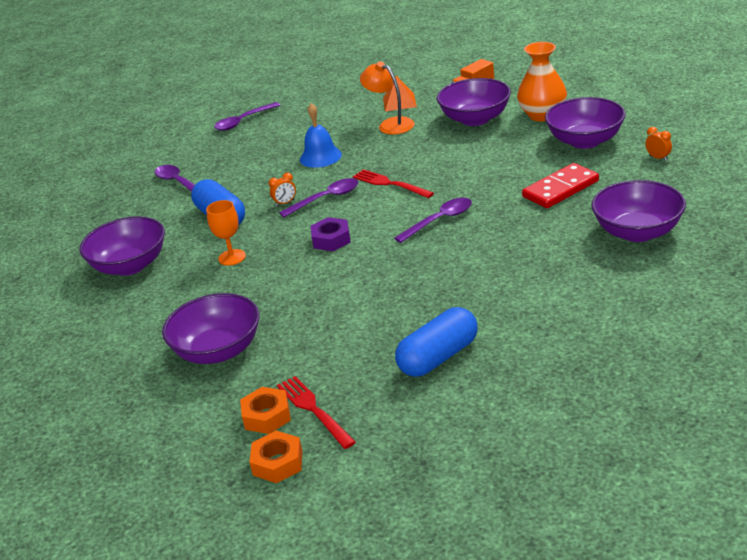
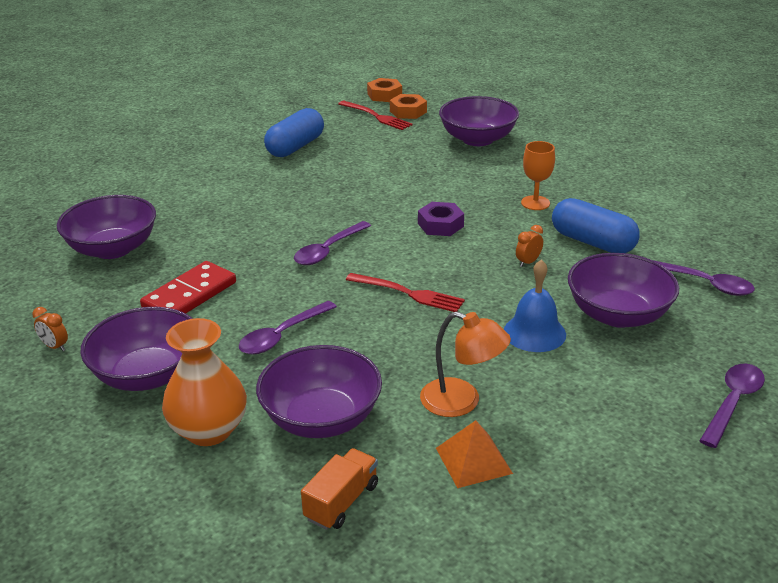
camera: 160 degrees right, 0 degrees up
(130, 265) = (637, 190): purple bowl -> purple bowl (618, 314)
(326, 199) = (480, 270): purple spoon -> purple spoon (282, 335)

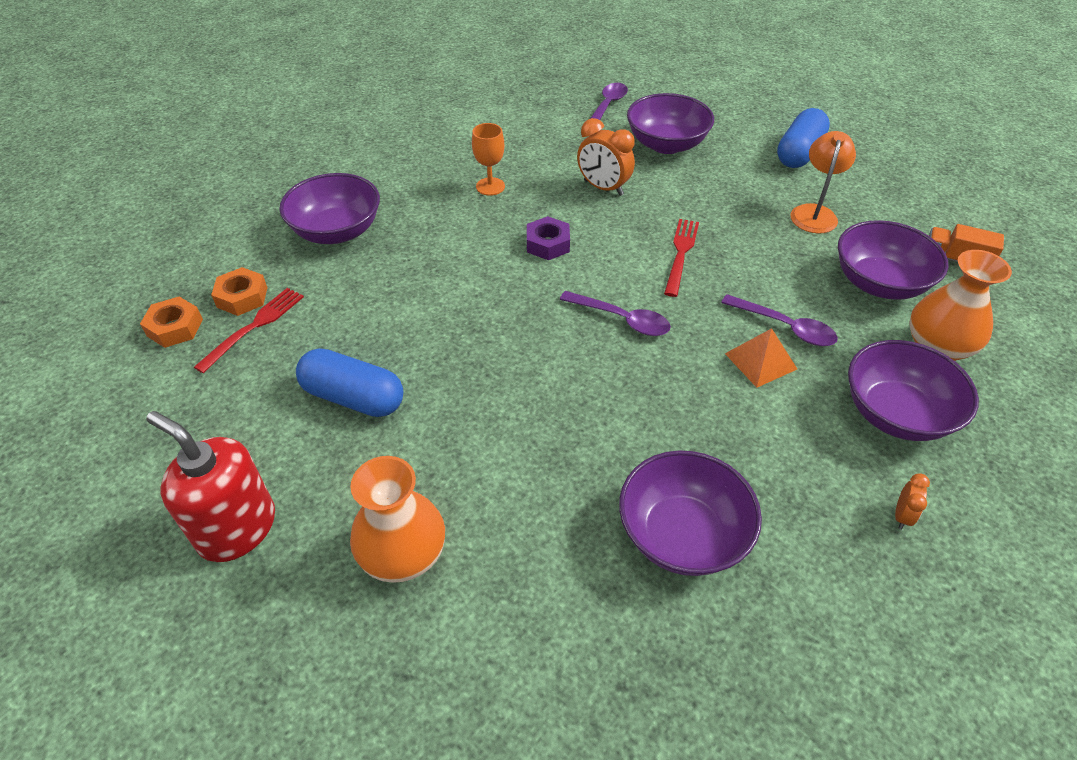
camera: 100 degrees left, 15 degrees up
(166, 161) = (403, 555): none -> orange vase
(190, 295) = (751, 417): red domino -> none
(216, 119) = (237, 528): none -> red soap dispenser
(473, 460) = (872, 204): orange pyramid -> orange pyramid (760, 361)
(528, 262) = (603, 188): orange clock -> orange clock, size x1.94
(534, 333) = (709, 182): blue bell -> none
(592, 242) = (558, 155): blue capsule -> blue capsule (799, 153)
(732, 403) = (748, 105): purple spoon -> none

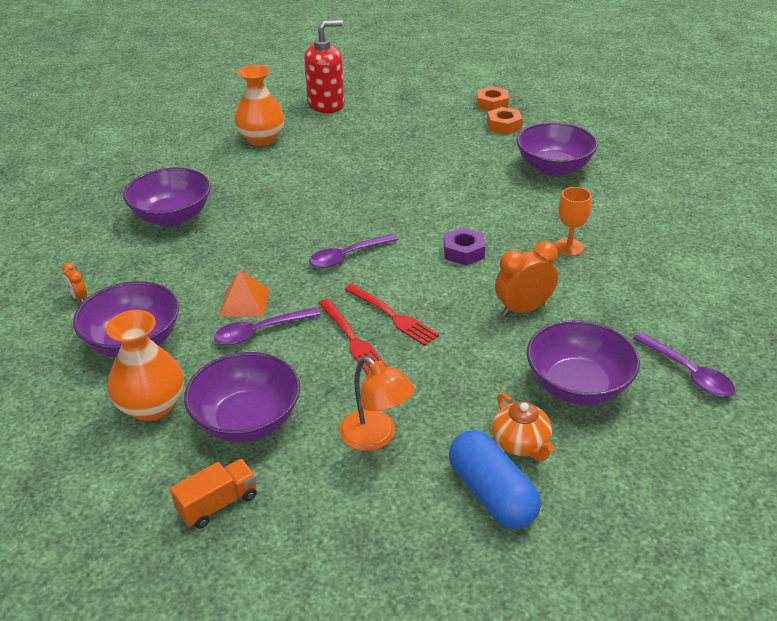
camera: 120 degrees right, 10 degrees down
(254, 326) = (471, 126): red fork -> red fork (352, 339)
(353, 397) = (379, 145): blue capsule -> none
(746, 153) = (521, 444): none -> orange teapot

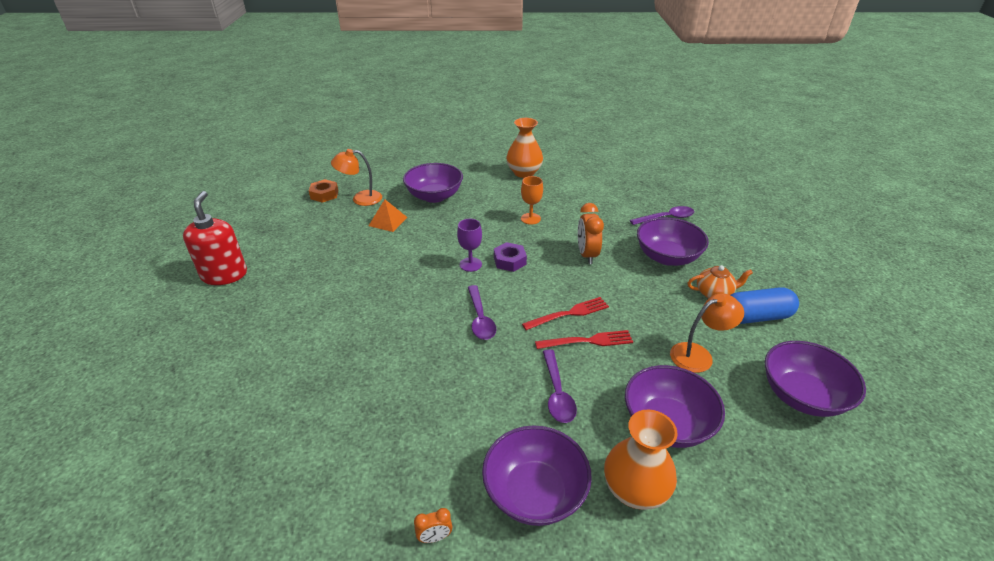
camera: 70 degrees left, 0 degrees up
(172, 216) = (331, 427): purple bowl -> purple bowl (802, 396)
(218, 504) = (759, 460): orange truck -> none
(244, 302) = (510, 396): orange pyramid -> orange pyramid (388, 221)
(261, 139) = (242, 330): orange vase -> orange vase (524, 173)
(437, 227) = (470, 264): none -> purple goblet
(504, 126) = (360, 199): orange nut -> orange lamp

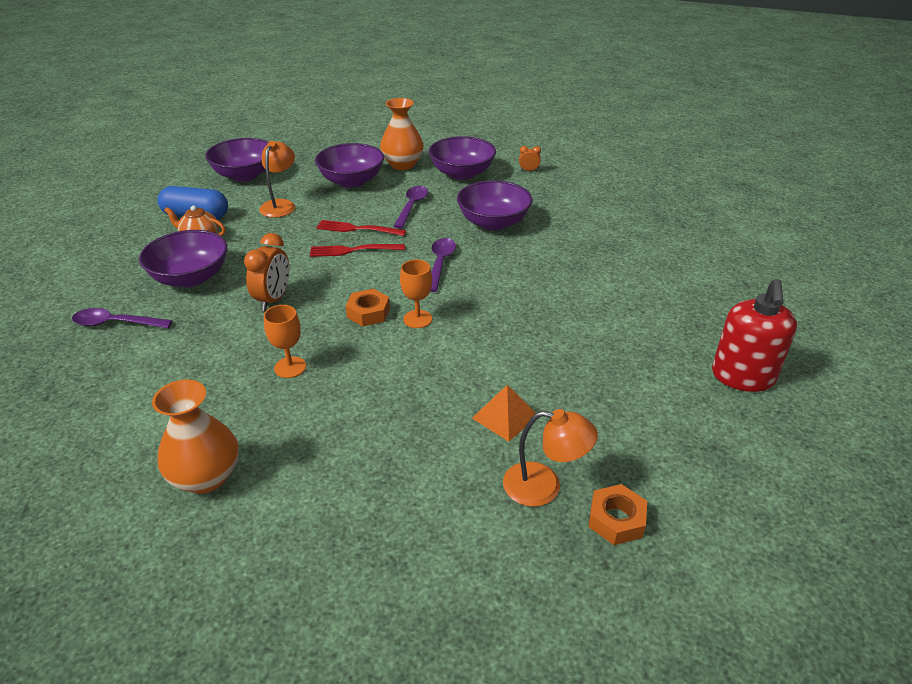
camera: 160 degrees left, 0 degrees up
(434, 196) = (407, 456): purple bowl -> purple bowl (493, 222)
(470, 264) = (417, 319): purple goblet -> orange goblet
(509, 261) = (368, 313): purple nut -> orange nut
(698, 354) = (280, 205): orange lamp -> orange lamp turned 105 degrees clockwise

